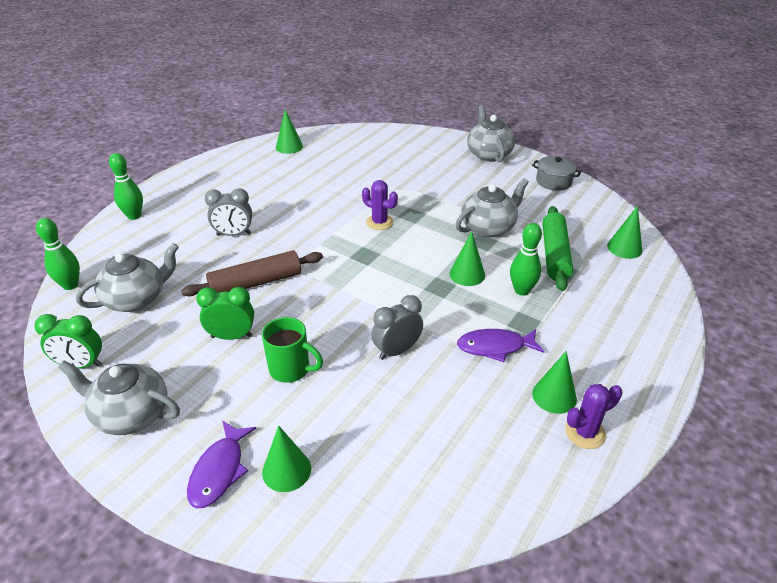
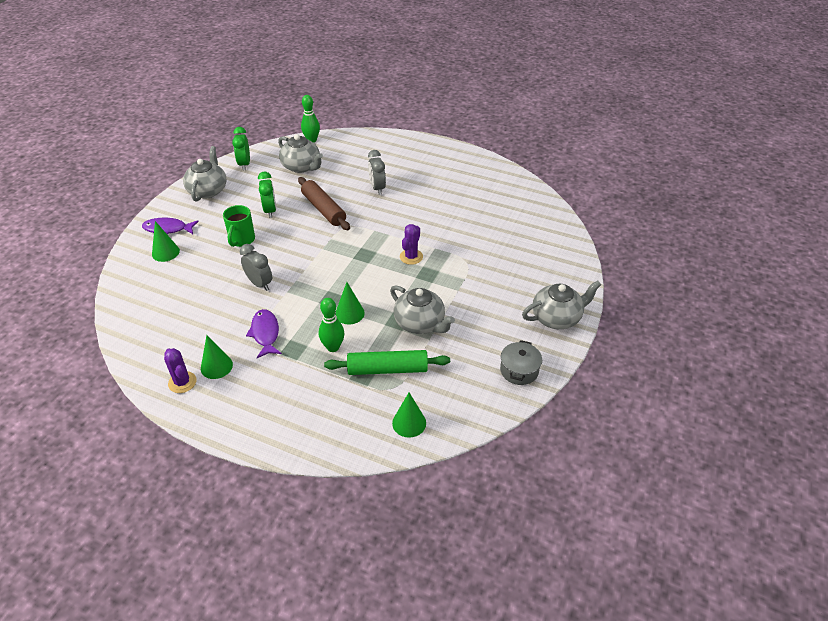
camera: 80 degrees right, 5 degrees up
(134, 216) = (389, 142): green bowling pin -> none
(289, 147) = (514, 189): green cone -> none

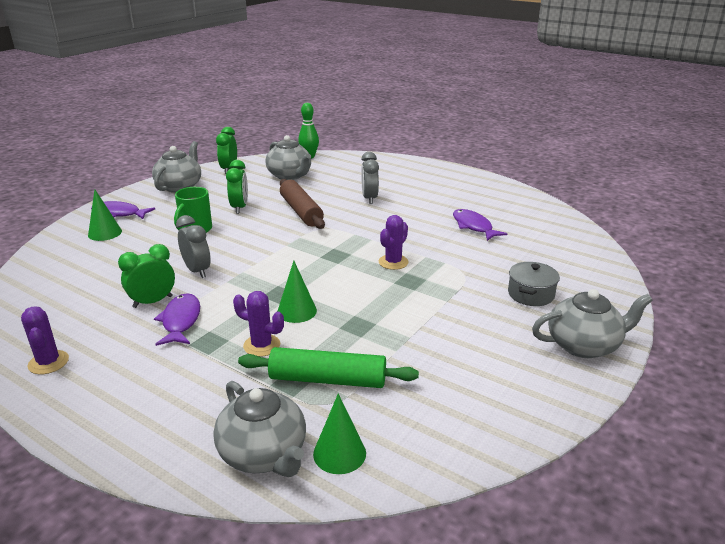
camera: 10 degrees right, 15 degrees down
(216, 366) = (101, 349): green cone -> none
(236, 318) = (153, 302): none -> green clock
(333, 347) = (261, 345): green bowling pin -> purple cactus
(420, 323) = (387, 332): grey teapot -> grey teapot (264, 454)
(467, 211) = (473, 226): none -> purple fish
(519, 370) = (521, 404): grey pot -> grey pot (531, 294)

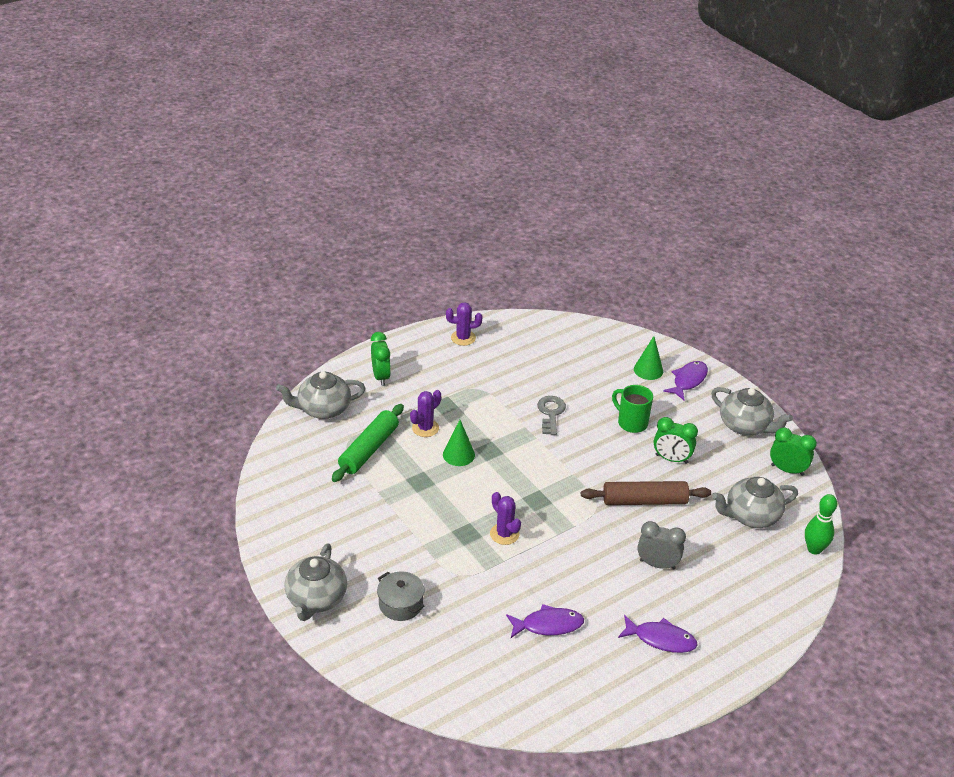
camera: 110 degrees right, 10 degrees up
(153, 302) = (514, 385): green clock -> green clock (381, 377)
(181, 321) = (479, 396): purple fish -> purple fish (661, 639)
(197, 271) = (551, 413): grey clock -> grey key
(339, 453) = (303, 437): green cone -> none

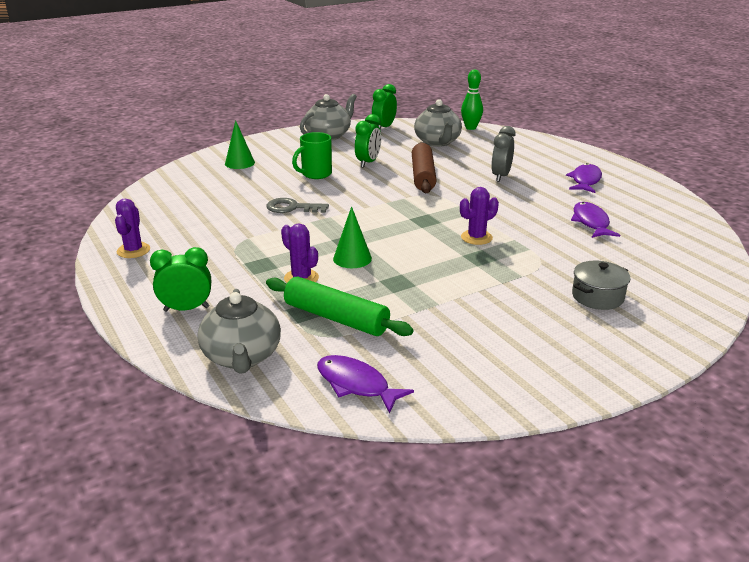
camera: 85 degrees left, 10 degrees down
(316, 599) = (614, 355): grey teapot -> none
(688, 380) = (261, 149): purple fish -> purple fish (356, 384)

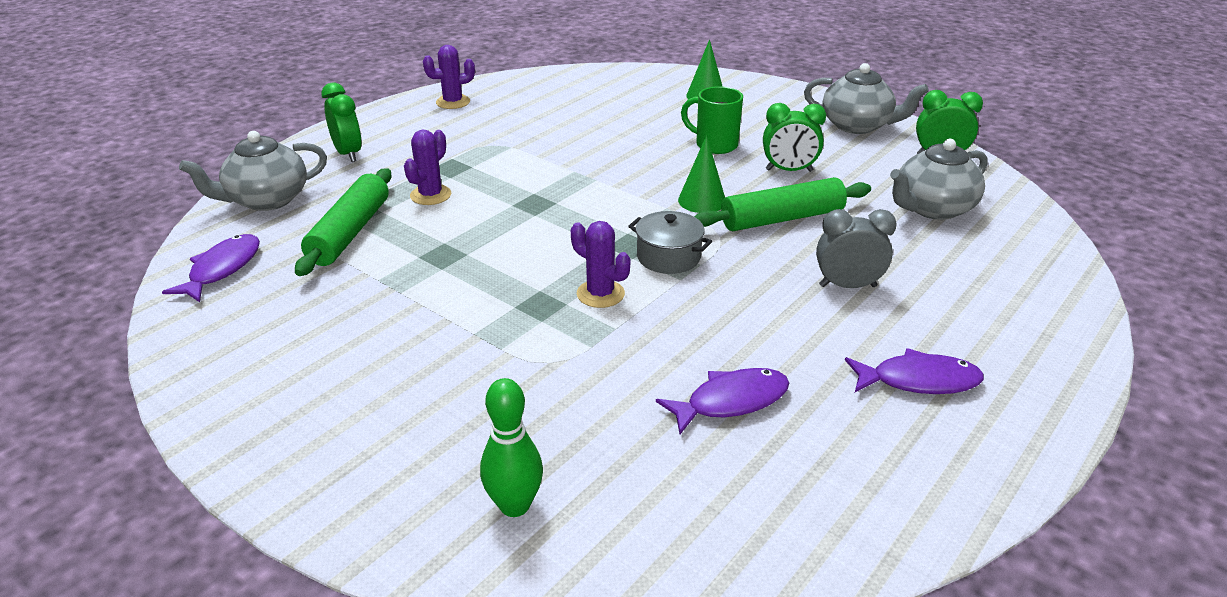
camera: 70 degrees right, 5 degrees up
(292, 208) = (603, 152): grey key -> none
(352, 258) = (491, 215): green cone -> green cone (702, 200)
(423, 176) = (782, 218): brown rolling pin -> green rolling pin
(470, 128) = (1040, 227): green bowling pin -> green bowling pin (514, 505)
(597, 297) = (463, 427): grey pot -> grey pot (668, 257)

